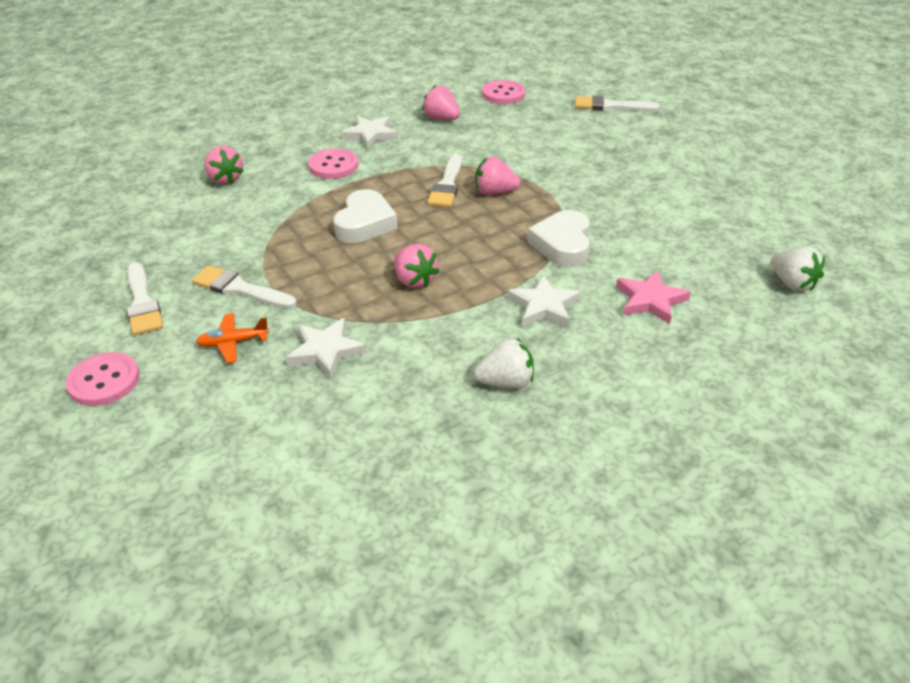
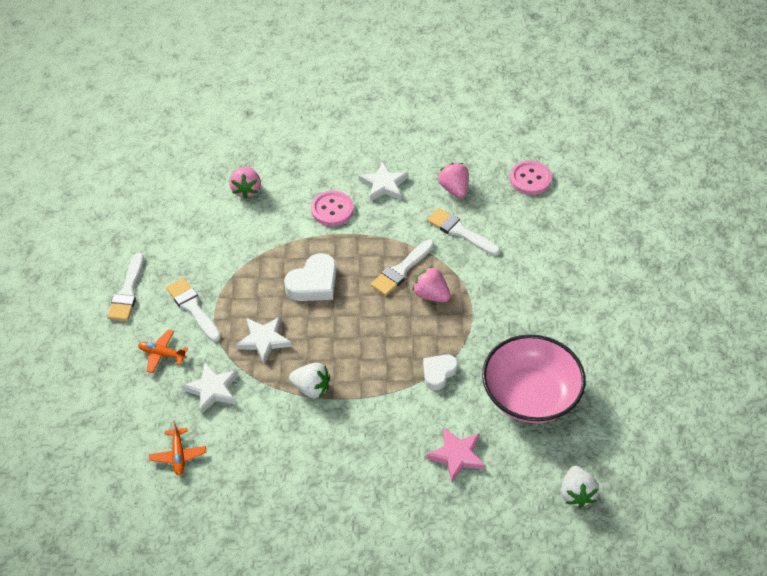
camera: 30 degrees right, 10 degrees up
(104, 381) = (73, 348): pink button -> none
(334, 431) = (178, 455): none -> orange plane
(414, 280) = (309, 356): pink strawberry -> none
(506, 382) = (304, 473): white strawberry -> white strawberry (311, 388)
(544, 306) = (378, 423): white star -> white star (264, 340)
(562, 245) = (438, 373): white heart -> white heart, size x0.65
(610, 106) = (611, 235): white brush -> white brush (460, 232)
(665, 229) = (530, 395): none -> pink bowl

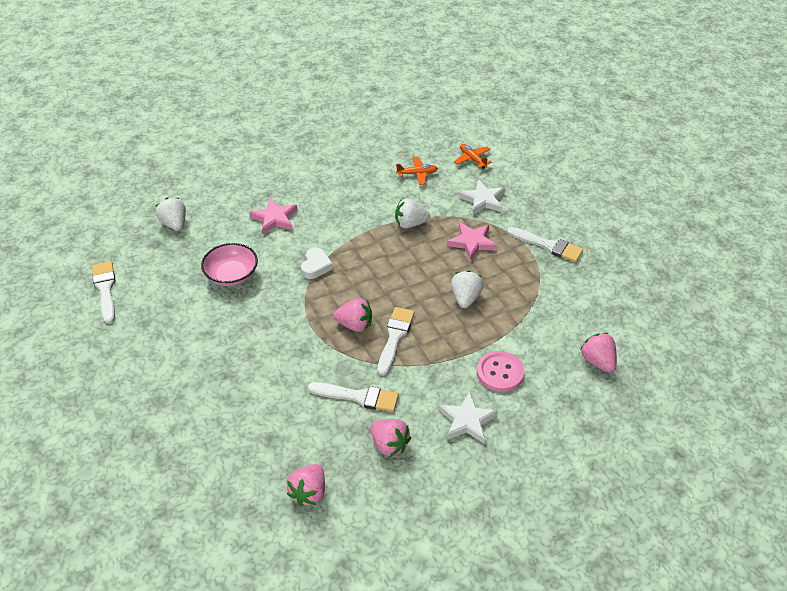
camera: 155 degrees right, 5 degrees down
(127, 292) = (610, 239): white brush -> white brush (105, 289)
(162, 354) = (540, 208): orange plane -> orange plane (417, 174)
(264, 340) = (472, 242): white star -> pink star
(313, 283) = (465, 298): white heart -> white strawberry
(530, 179) = (309, 492): pink button -> pink strawberry
(530, 395) = (231, 275): pink bowl -> pink bowl, size x0.62

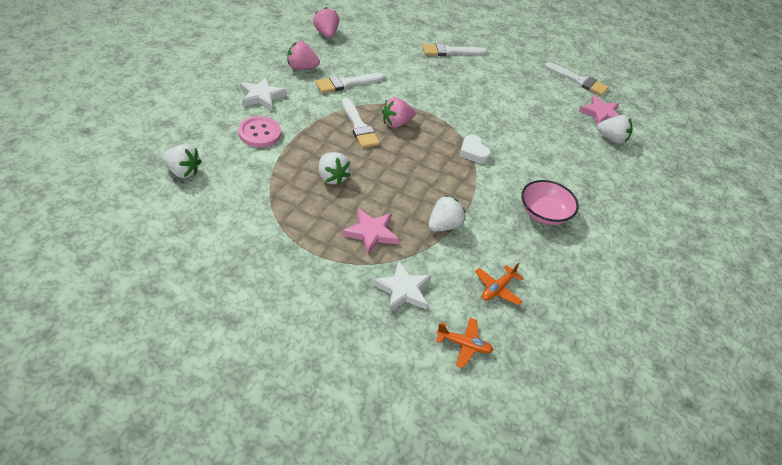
camera: 135 degrees right, 0 degrees up
(231, 275) = (520, 121): pink bowl -> pink bowl (544, 213)
(274, 218) = (554, 176): pink star -> pink star (601, 114)
(548, 245) = (294, 265): white brush -> white brush (450, 51)
(598, 361) = (182, 171): pink strawberry -> white strawberry

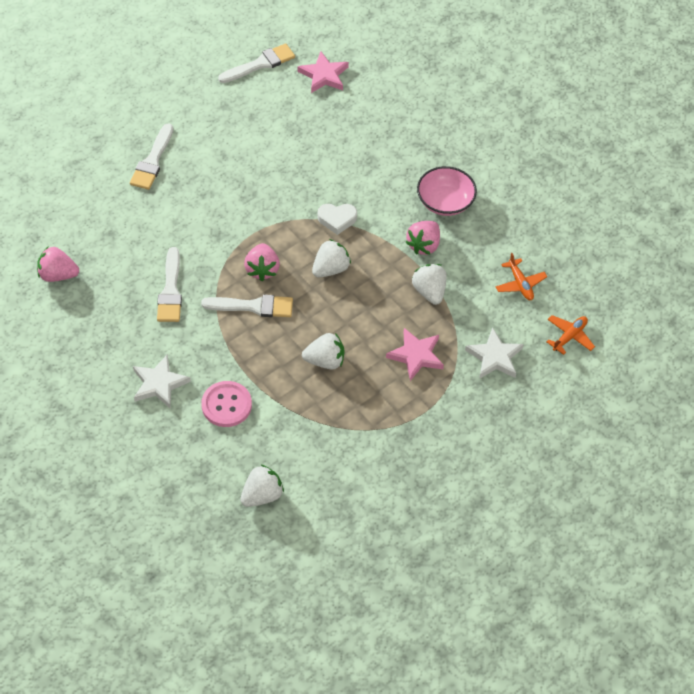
camera: 60 degrees left, 10 degrees up
(301, 67) = (119, 325): pink strawberry -> pink strawberry (423, 245)
(612, 139) = (365, 88): white strawberry -> white strawberry (330, 269)

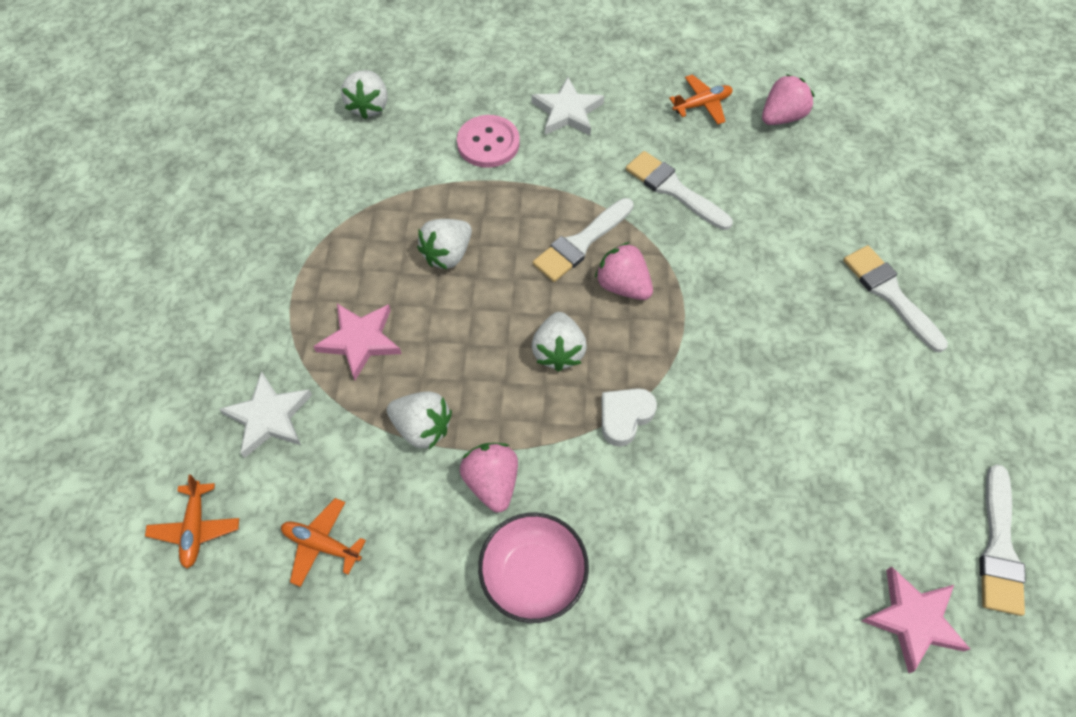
camera: 135 degrees right, 5 degrees up
(85, 319) = (702, 104): none -> orange plane

